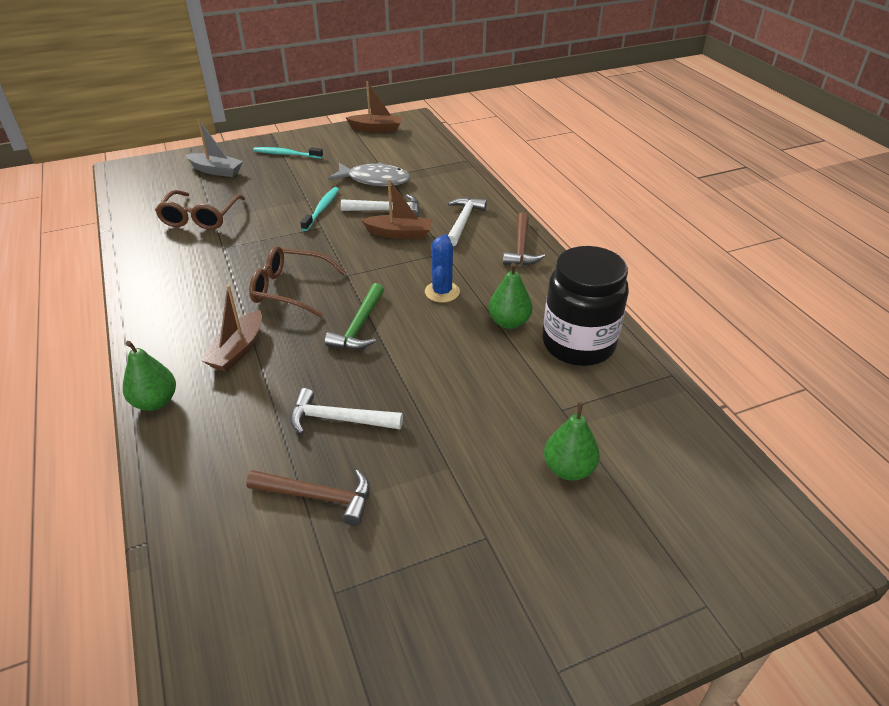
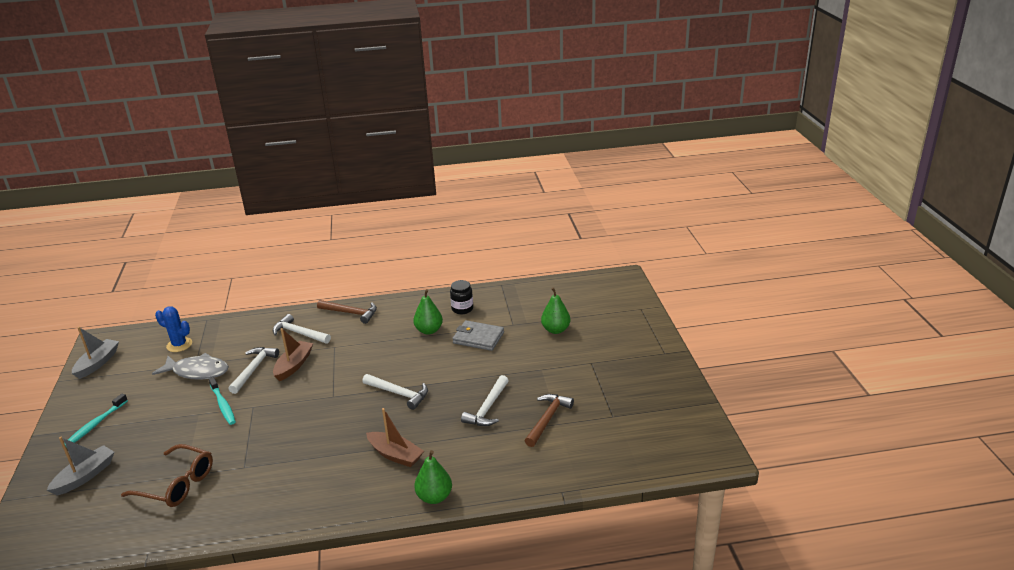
camera: 75 degrees left, 10 degrees down
(290, 289) = (334, 426): brown glasses -> none
(322, 209) = (223, 405): turquoise toothbrush -> turquoise toothbrush turned 150 degrees counterclockwise
(359, 326) = (399, 393): green hammer -> white hammer
(375, 180) = (197, 371): grey fish -> grey fish turned 75 degrees clockwise
(376, 129) = (97, 363): brown boat -> grey boat
(442, 292) = (381, 353): blue cactus -> blue cactus (179, 345)
(509, 376) = (478, 338): none -> grey wallet
(578, 344) = (462, 309): black jar -> black jar, size x0.48

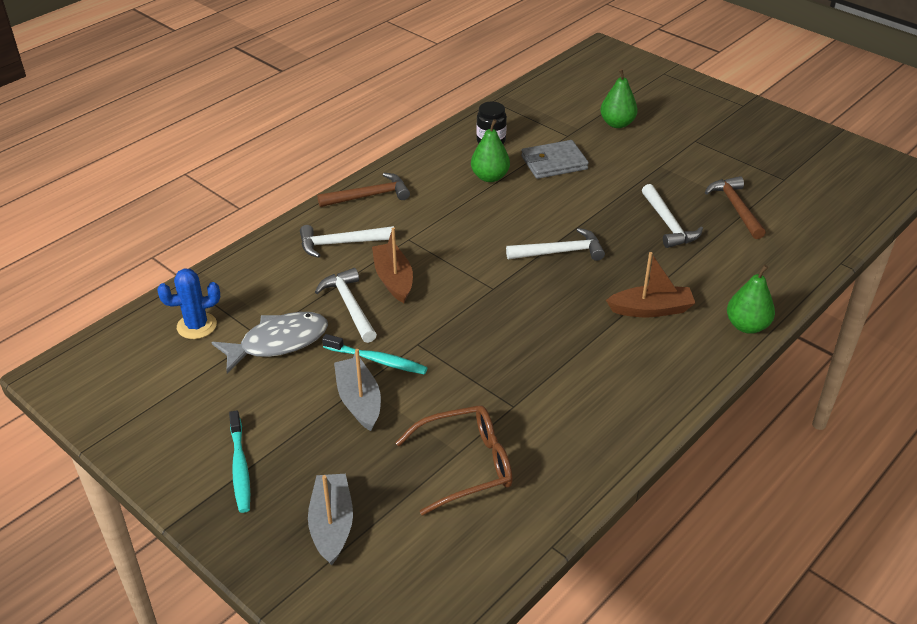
camera: 40 degrees left, 10 degrees up
(97, 363) = (108, 402): grey boat -> grey boat (359, 401)

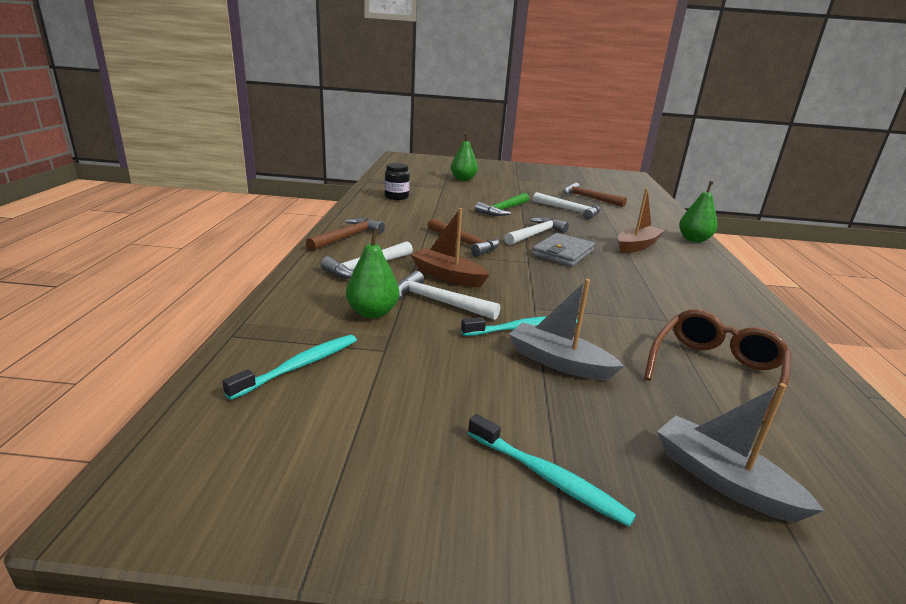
camera: 40 degrees left, 15 degrees down
(197, 326) = (299, 366): blue cactus -> turquoise toothbrush
(278, 342) = (413, 348): grey fish -> none
(466, 240) = (465, 243): none -> brown hammer
(490, 177) = (425, 212): green pear -> green pear (372, 313)
(554, 163) = (455, 199): grey wallet -> grey wallet (562, 253)
(583, 199) = (503, 210): none -> green hammer

